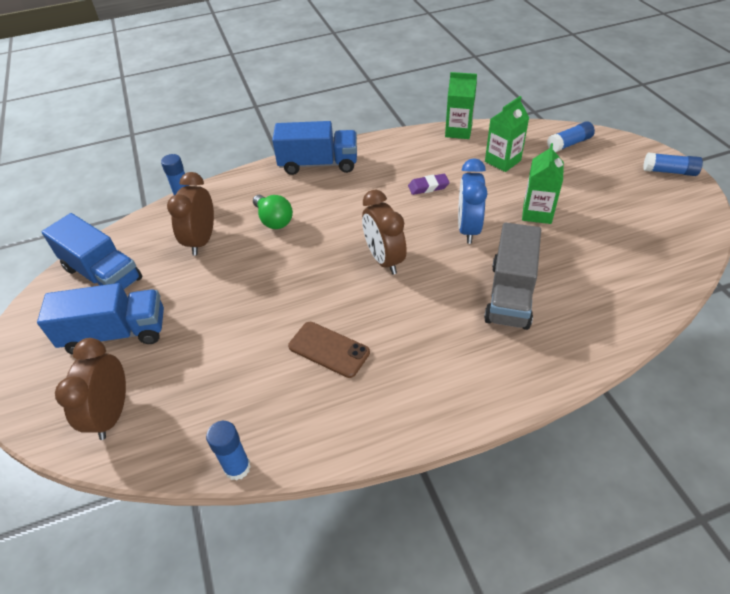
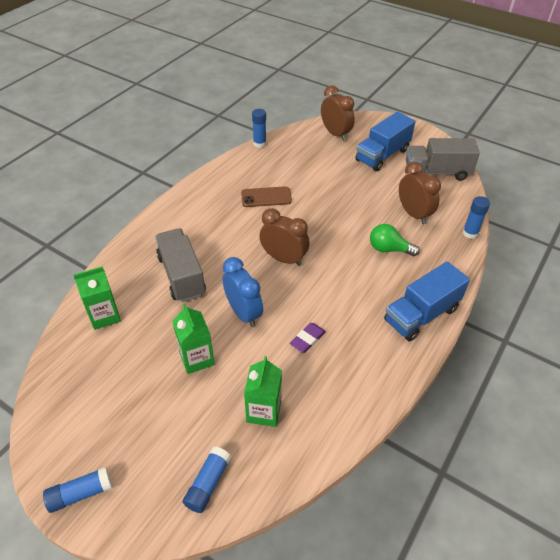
camera: 140 degrees right, 0 degrees up
(103, 274) = (437, 172): blue truck -> grey truck
(458, 131) = (340, 435): green carton -> green carton (104, 316)

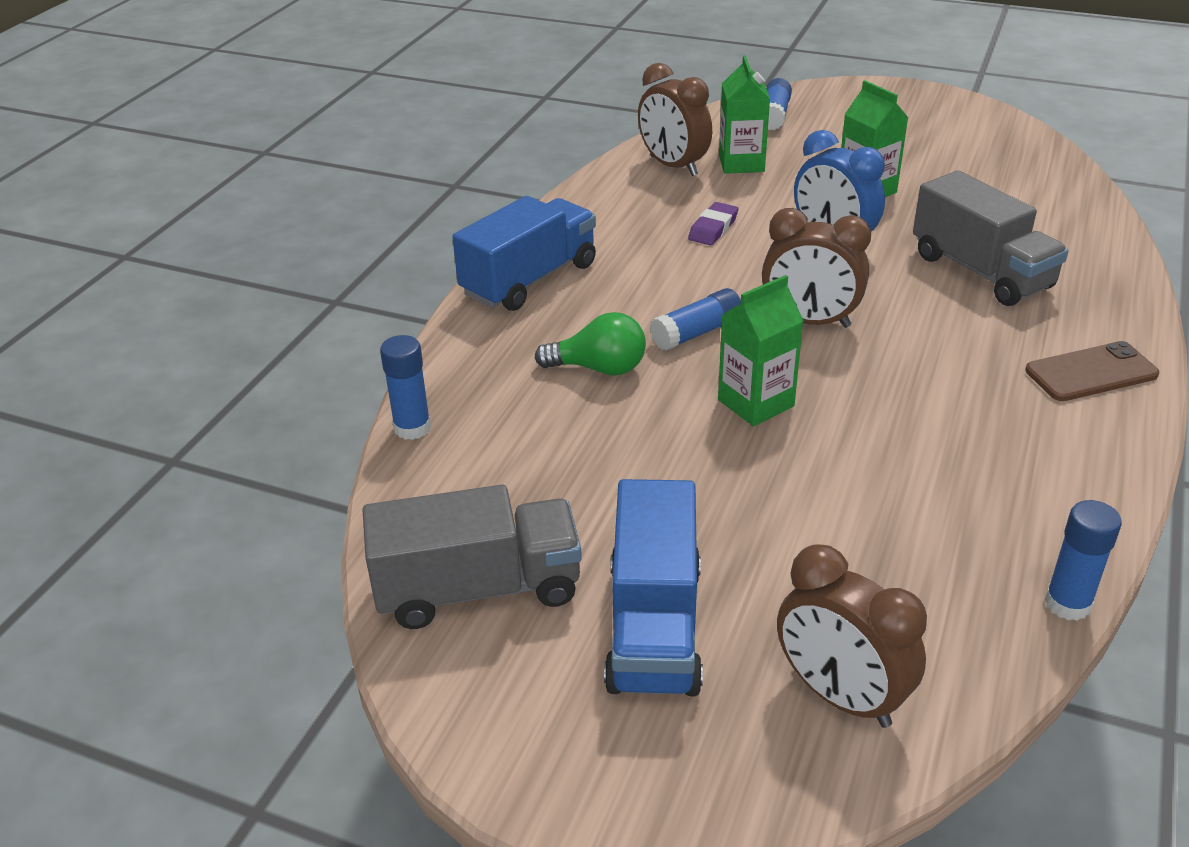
camera: 170 degrees right, 10 degrees down
(81, 493) = (905, 96): blue glue stick -> blue glue stick (696, 333)
(104, 316) = (1050, 210): green carton -> green carton (756, 403)
(266, 197) = (927, 436): brown phone -> brown phone (1091, 372)
(382, 155) = (654, 626): blue truck -> blue truck turned 150 degrees clockwise
(413, 214) = (547, 451): brown clock -> brown clock (673, 166)

